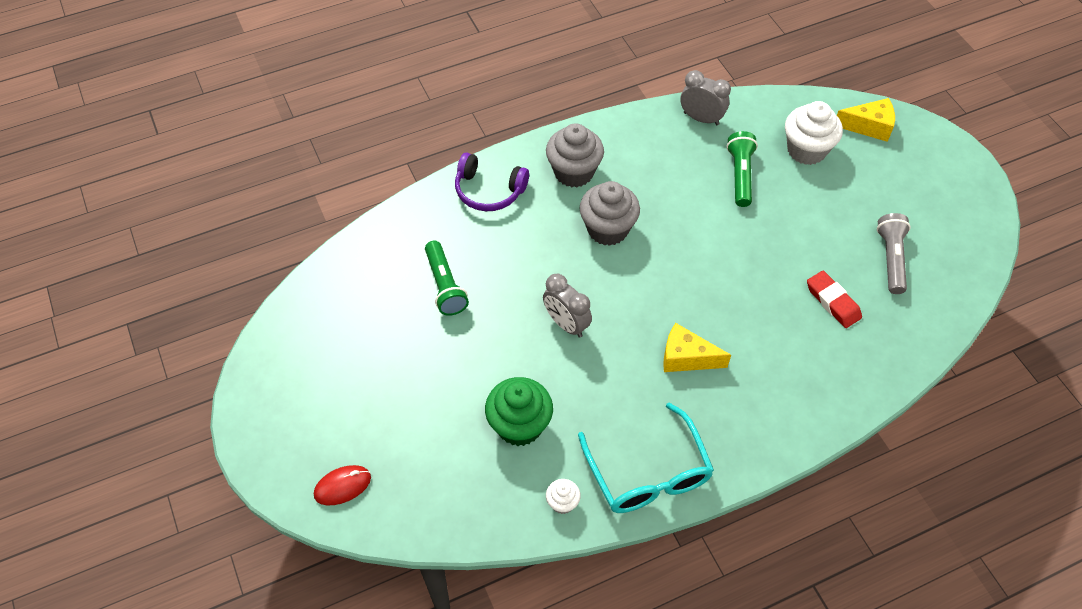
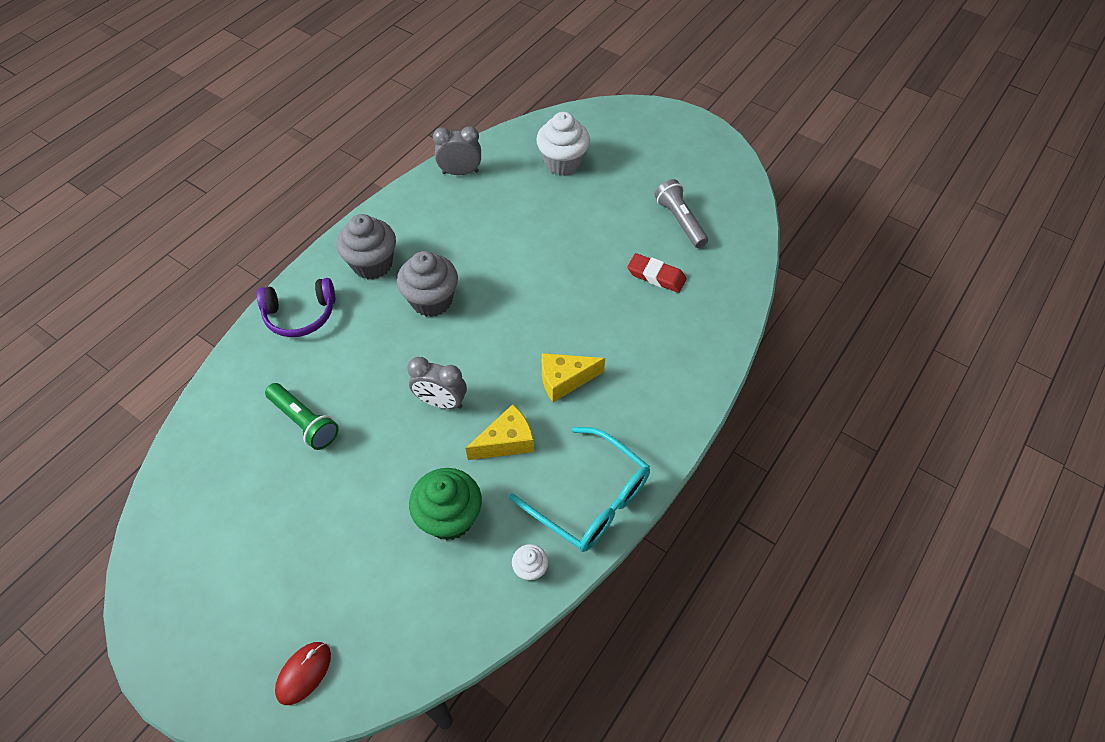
camera: 30 degrees left, 0 degrees up
(740, 175) = (520, 205): green flashlight -> none
(869, 127) = (600, 124): yellow cheese -> yellow cheese (506, 442)

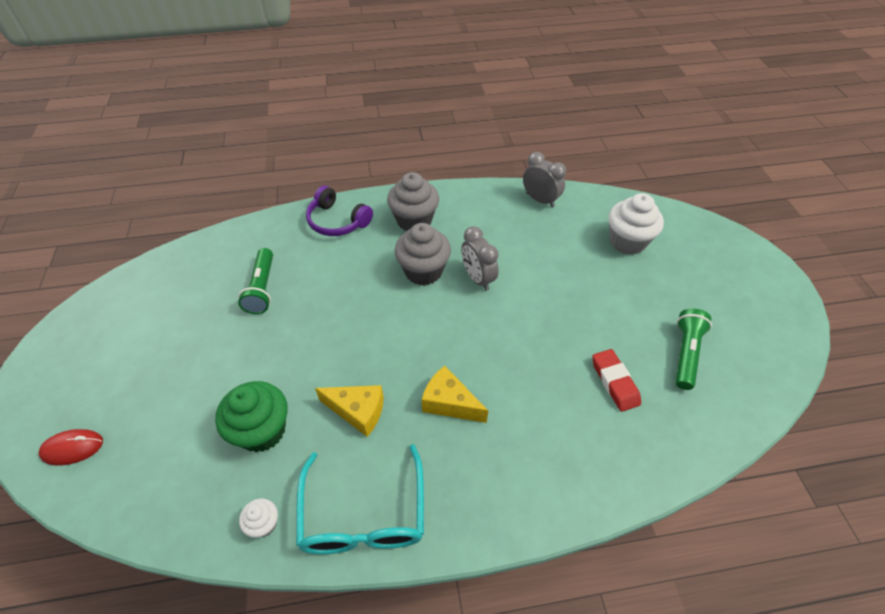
camera: 45 degrees right, 5 degrees down
(441, 402) = (350, 345): grey clock -> grey clock (478, 278)
(680, 221) = (685, 354): grey flashlight -> green flashlight

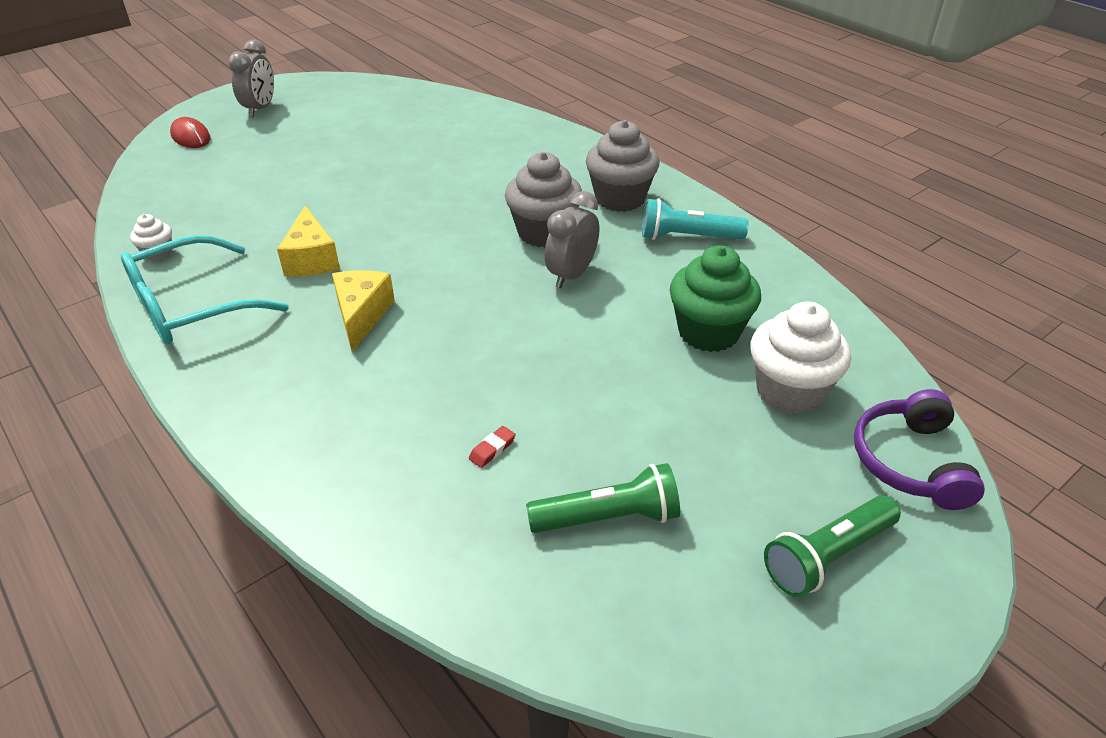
camera: 60 degrees right, 10 degrees down
(262, 288) = (427, 148): green flashlight -> green flashlight (827, 556)
(262, 430) = (257, 214): green cupcake -> green cupcake (708, 332)
(337, 221) = (563, 152): purple headphones -> purple headphones (910, 462)
(476, 212) = (687, 237): none -> turquoise flashlight
(540, 200) = (777, 281): grey clock -> grey clock (260, 109)
(614, 382) = (492, 449): red eraser -> red eraser, size x0.50

